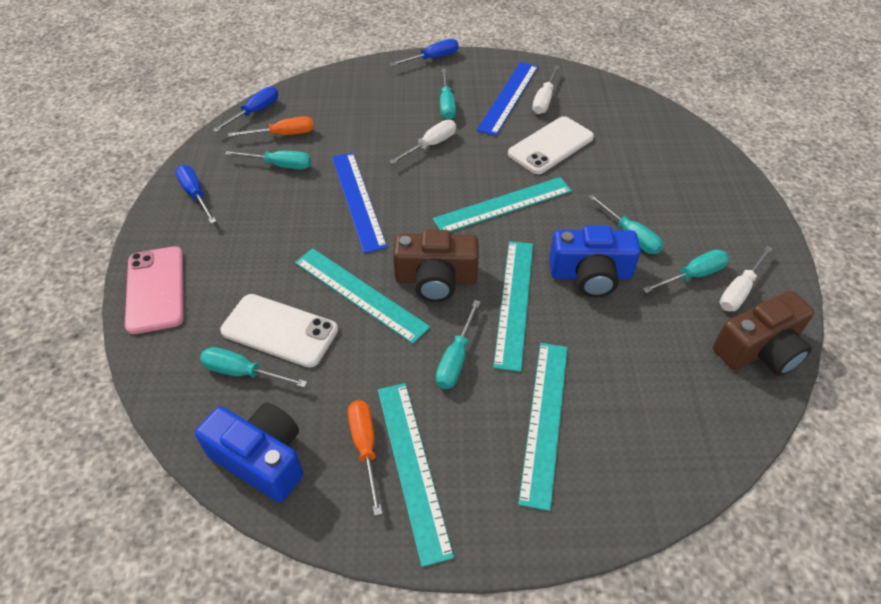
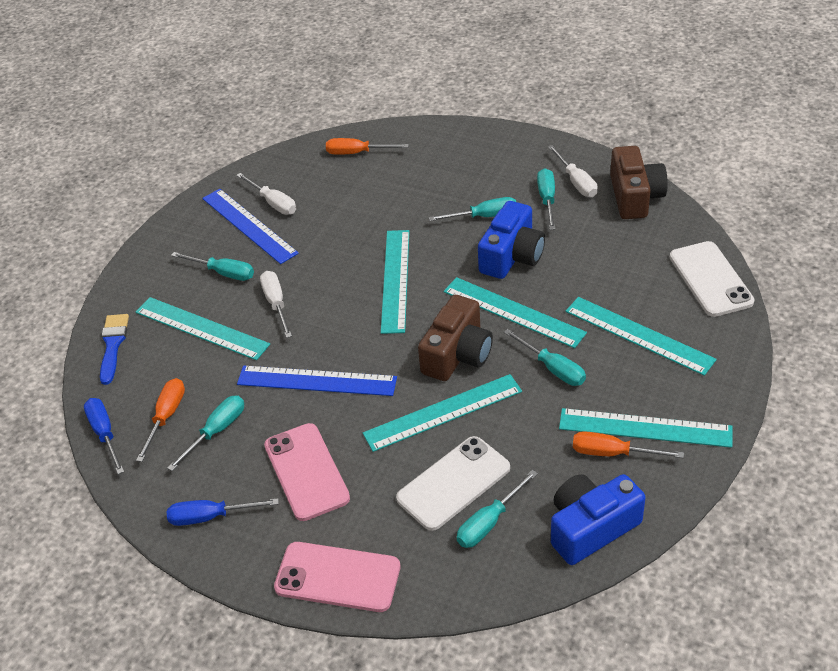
camera: 60 degrees left, 5 degrees down
(258, 230) = (306, 472): none -> pink phone
(341, 82) = (113, 345): none -> blue brush
(381, 117) = (201, 328): none -> turquoise ruler
(432, 58) = (137, 260): blue screwdriver -> none
(551, 146) = (341, 222): white phone -> white phone (710, 279)
(646, 123) = (357, 153): none -> orange screwdriver

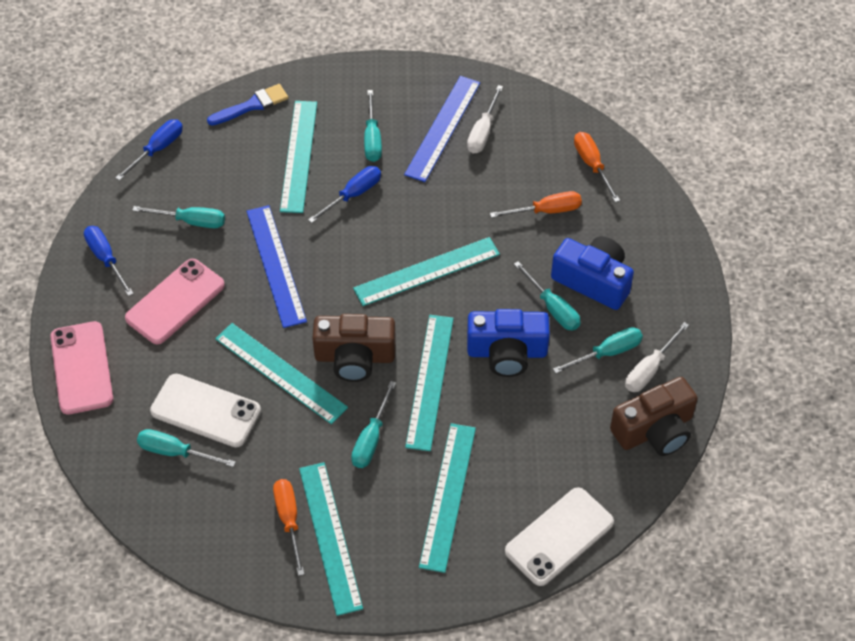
camera: 60 degrees right, 10 degrees up
(166, 417) = (191, 180): orange screwdriver -> orange screwdriver (546, 211)
(276, 304) = (353, 195): white screwdriver -> blue screwdriver
(591, 528) = (199, 529): blue camera -> blue camera (593, 281)

